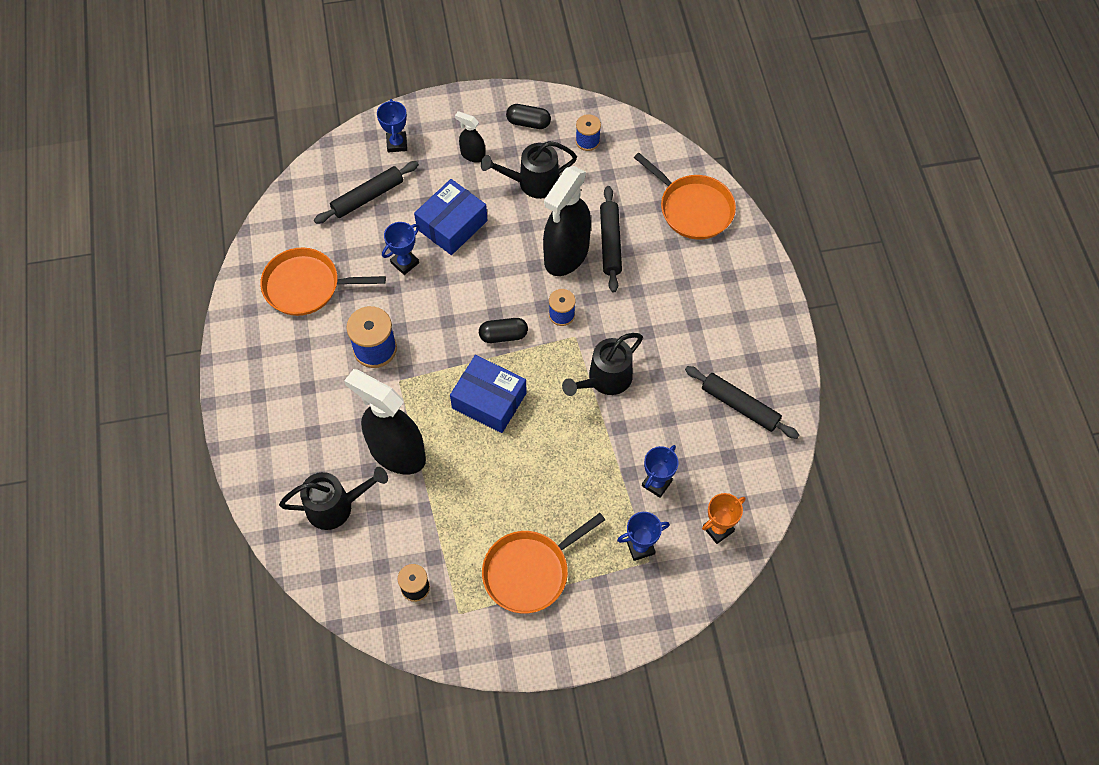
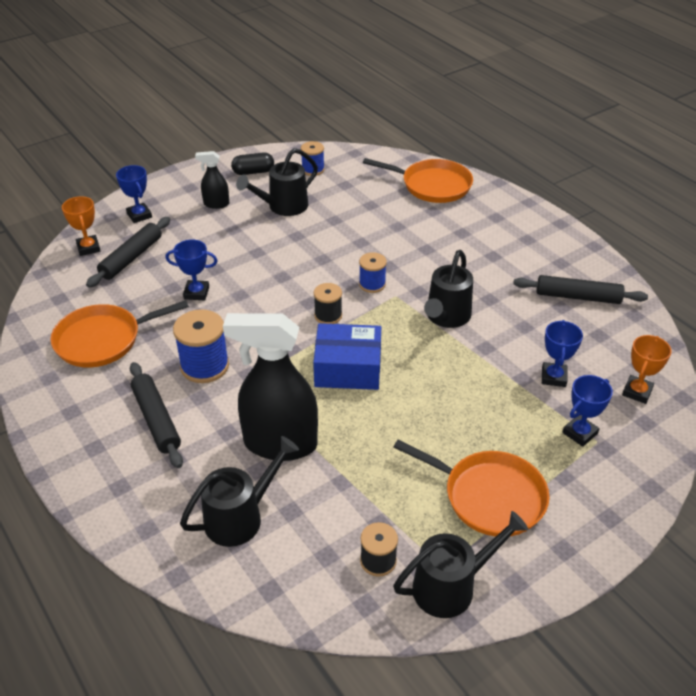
camera: 25 degrees left, 20 degrees down
(336, 170) = (88, 248): none -> orange trophy
(405, 263) = (196, 293): blue trophy -> blue trophy turned 75 degrees clockwise
(452, 225) = (226, 254): blue box -> none
(456, 631) = (452, 586): none -> black watering can
(503, 335) = (328, 315): black capsule -> black spool
(529, 572) = (489, 496): orange pan -> orange pan turned 90 degrees counterclockwise
(566, 255) = (346, 244): black spray bottle -> none
(610, 243) = (380, 225): black rolling pin -> black rolling pin (157, 420)

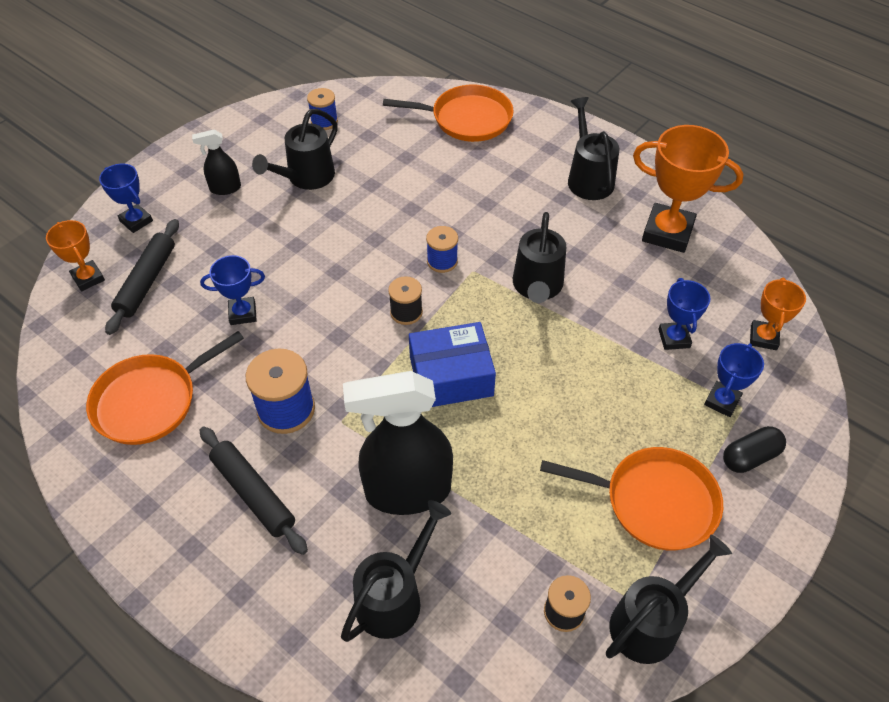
camera: 15 degrees left, 10 degrees up
(253, 172) = (255, 137): black capsule -> black capsule (750, 457)
(522, 244) = (588, 177): none -> black watering can
(578, 296) = (667, 232): black rolling pin -> orange trophy

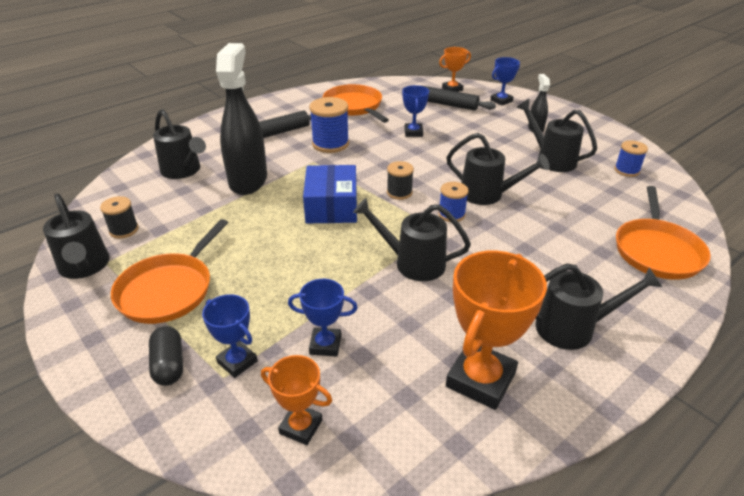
camera: 100 degrees right, 15 degrees down
(395, 232) = (488, 195): none -> black watering can

